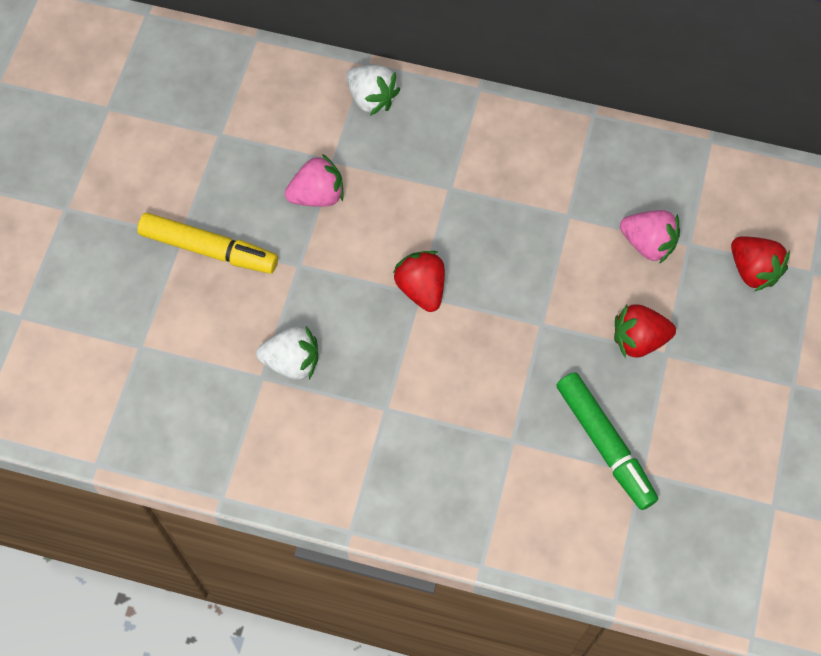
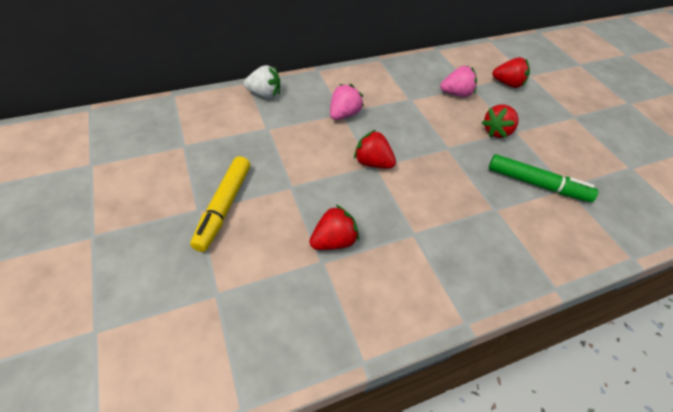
camera: 40 degrees left, 15 degrees down
(209, 249) = (224, 207): yellow marker -> yellow marker turned 120 degrees clockwise
(292, 362) = (334, 241): white strawberry -> red strawberry
(317, 195) = (272, 147): pink strawberry -> pink strawberry (344, 114)

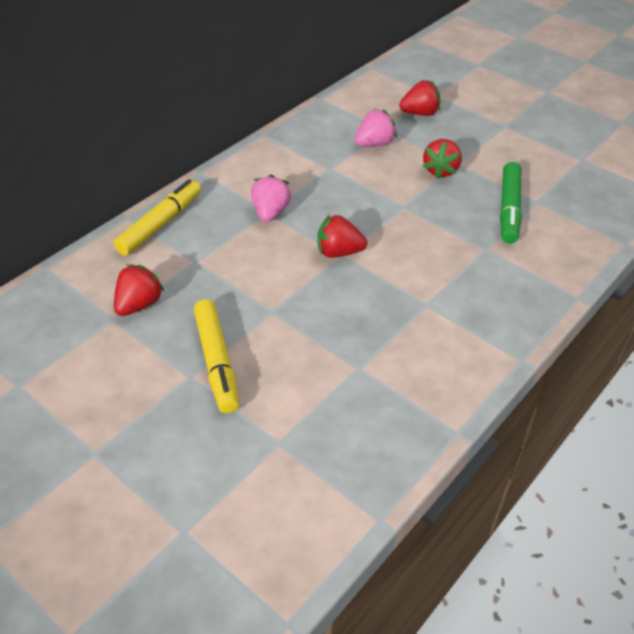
camera: 25 degrees left, 5 degrees down
(264, 94) = (160, 224): white strawberry -> yellow marker
(334, 241) = (356, 344): red strawberry -> red strawberry (139, 304)
(537, 184) = (509, 209): green marker -> green marker turned 105 degrees clockwise

